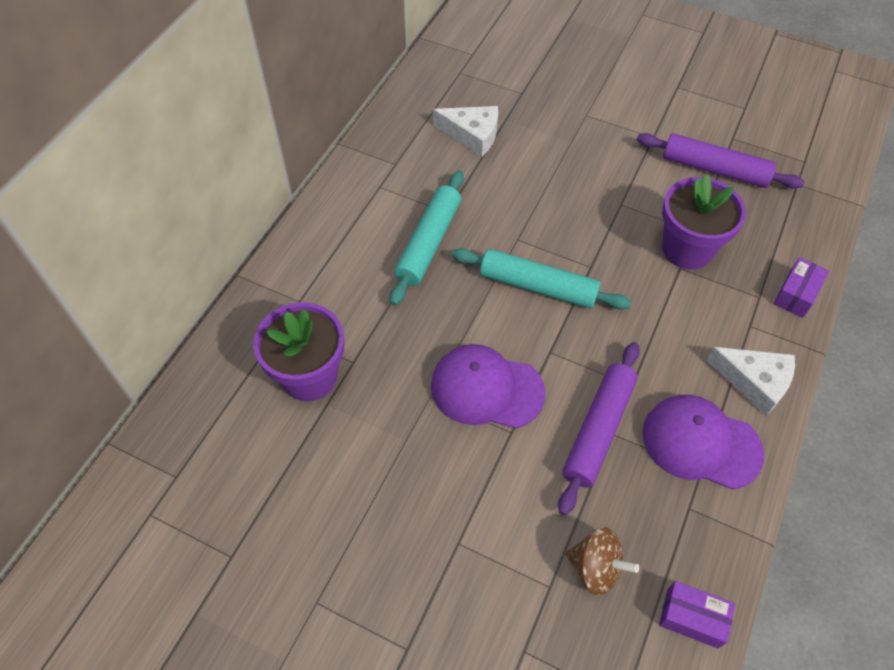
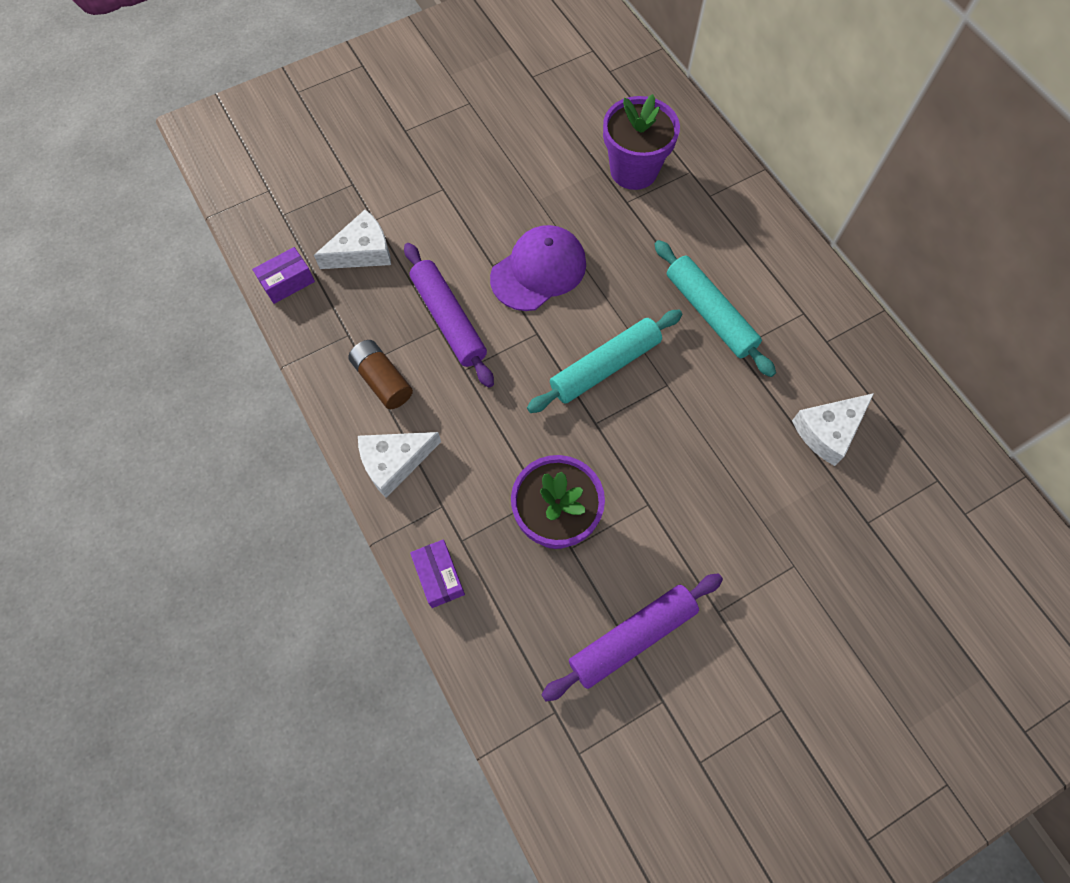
camera: 125 degrees right, 10 degrees up
(595, 568) = (362, 251): brown spinning top -> white cheese
(701, 443) = (382, 380): purple cap -> brown battery

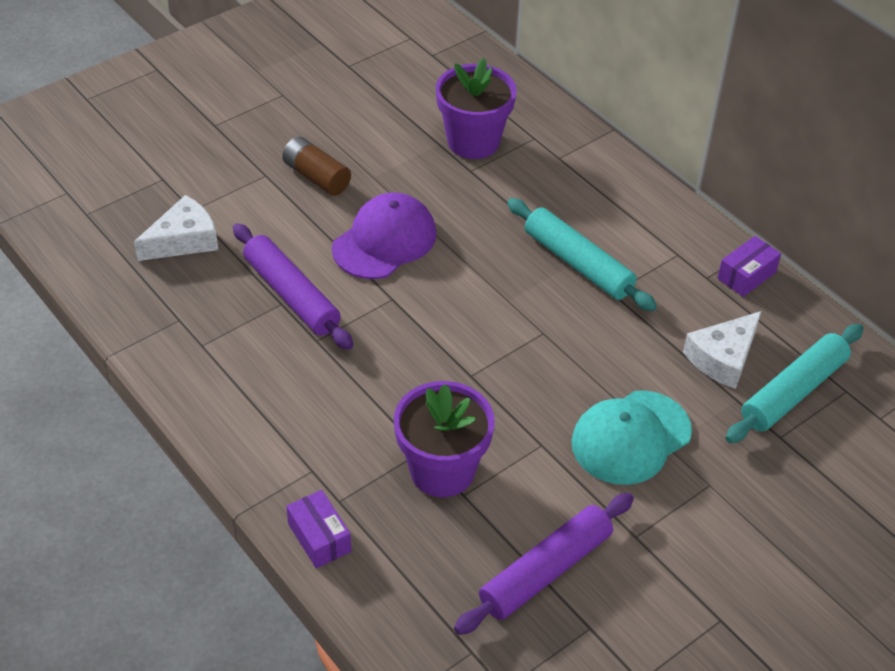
camera: 10 degrees left, 20 degrees down
(287, 282) = (102, 276): purple box -> purple box (746, 275)
(382, 380) = (225, 358): brown battery -> brown battery (316, 177)
(394, 462) = (251, 434): white cheese -> none
(605, 366) = (472, 322): turquoise rolling pin -> turquoise rolling pin (793, 392)
(730, 507) = (631, 437): none -> turquoise cap

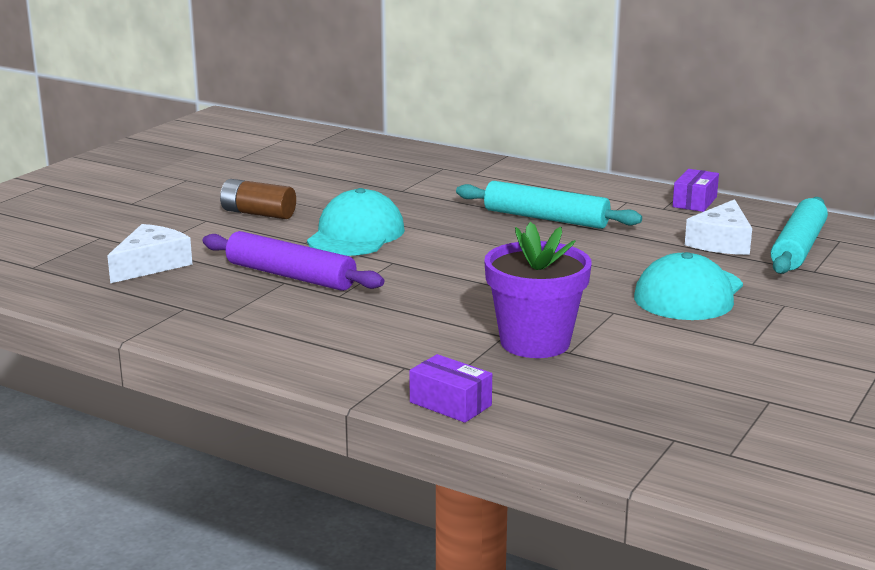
camera: 20 degrees left, 25 degrees down
(384, 241) = (356, 235): purple cap -> turquoise cap
(473, 142) = (390, 177): purple flower pot -> none
(545, 571) = (693, 378): purple rolling pin -> none

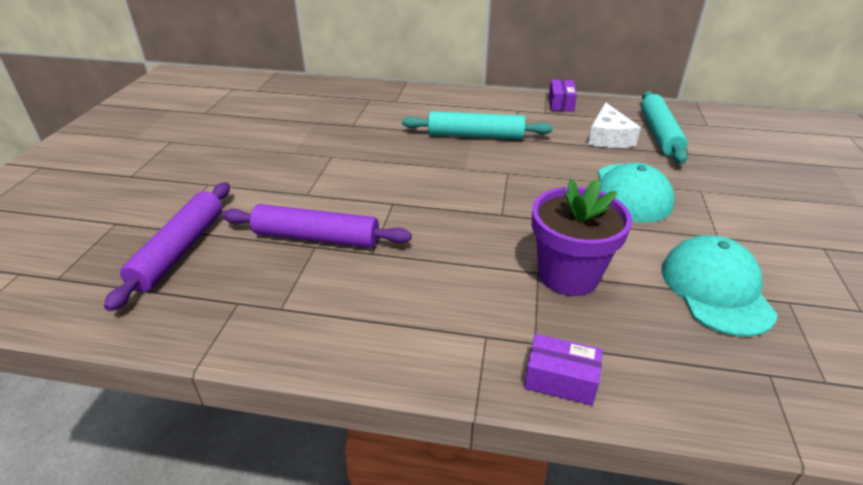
camera: 20 degrees left, 15 degrees up
(151, 265) = (180, 250): white cheese -> purple rolling pin
(258, 213) = (250, 169): brown battery -> none
(356, 235) = (345, 178): turquoise cap -> turquoise cap (716, 289)

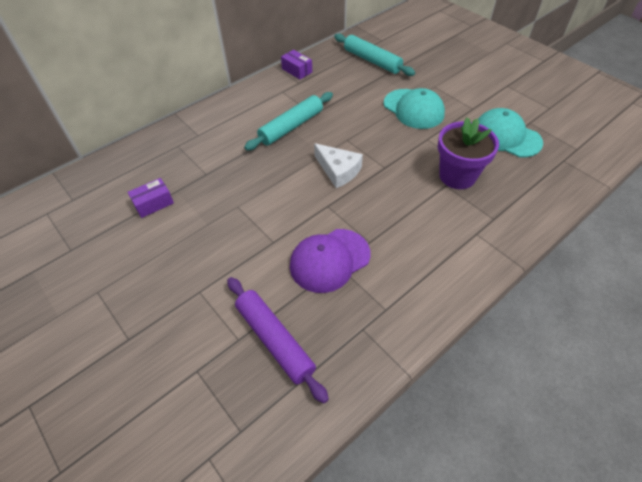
camera: 50 degrees left, 15 degrees up
(316, 237) = (329, 260): purple rolling pin -> purple cap
(560, 380) = (523, 225): purple box -> purple box (153, 203)
(608, 137) = (354, 79): white cheese -> white cheese (338, 170)

